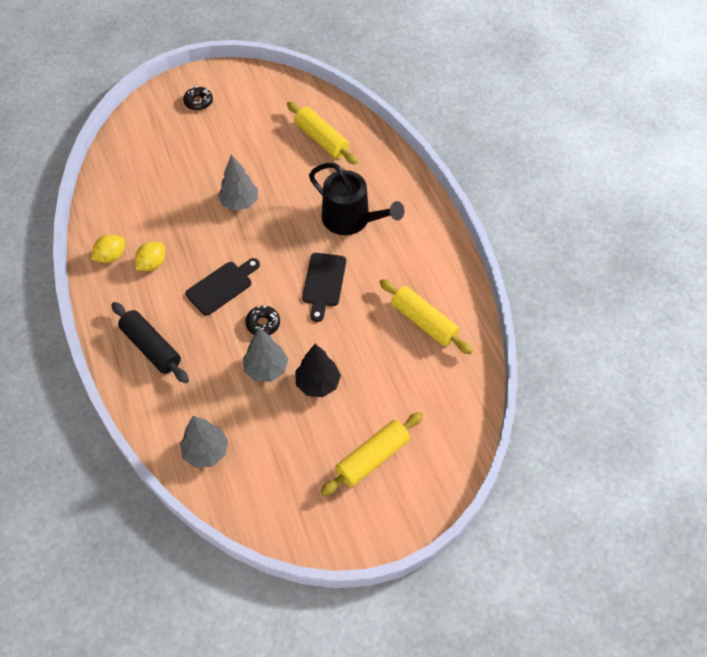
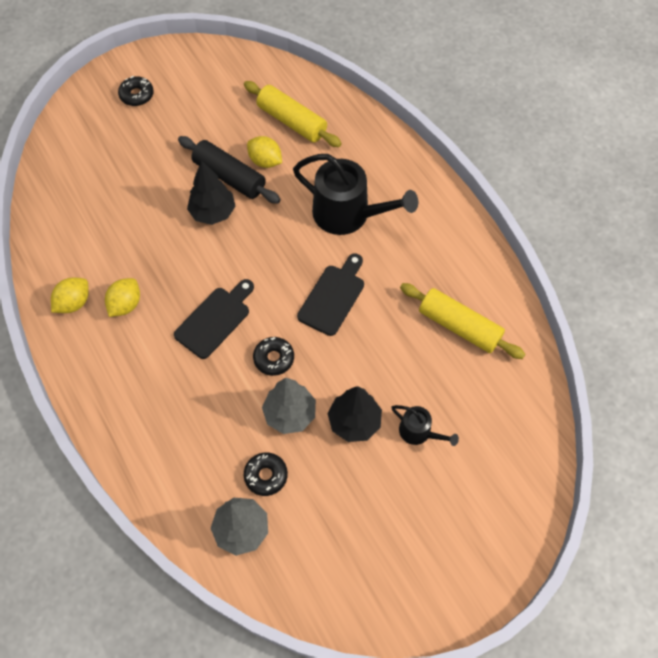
camera: 10 degrees left, 5 degrees up
(151, 347) = (147, 409): black rolling pin -> black rolling pin (229, 176)
(235, 413) = (266, 475): none -> black donut
(239, 203) = (213, 213): grey tree -> black tree
(292, 168) = (265, 161): none -> yellow lemon
(323, 283) = (333, 297): black cutting board -> black cutting board turned 150 degrees counterclockwise
(369, 400) = (418, 432): none -> black watering can
(373, 458) = (438, 503): yellow rolling pin -> none

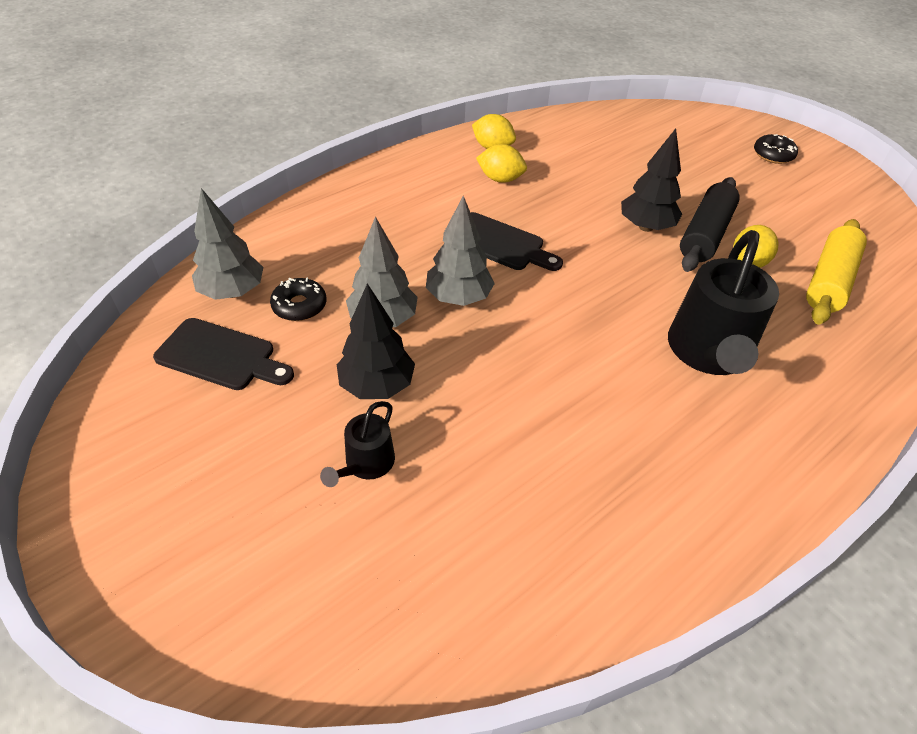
camera: 80 degrees right, 15 degrees down
(274, 358) = (458, 298): black donut -> grey tree
(333, 297) = (566, 347): black cutting board -> black cutting board (220, 356)
(459, 326) = (562, 511): yellow rolling pin -> none

